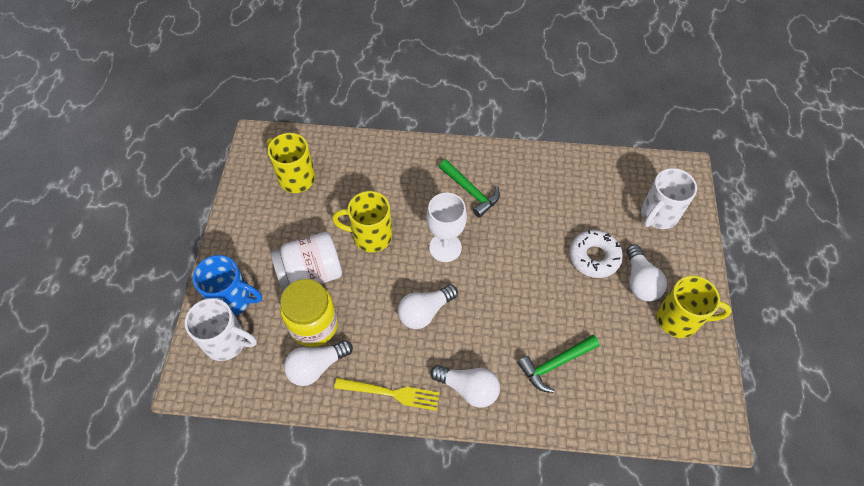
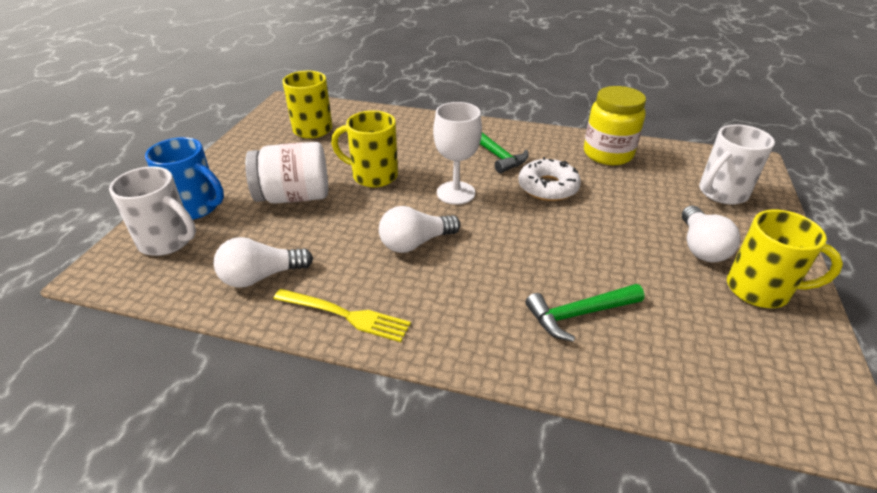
camera: 10 degrees right, 20 degrees down
(314, 325) = (276, 239): yellow jar -> yellow jar (608, 154)
(468, 388) = (451, 324): white light bulb -> none
(594, 257) = (639, 219): white donut -> white donut (548, 187)

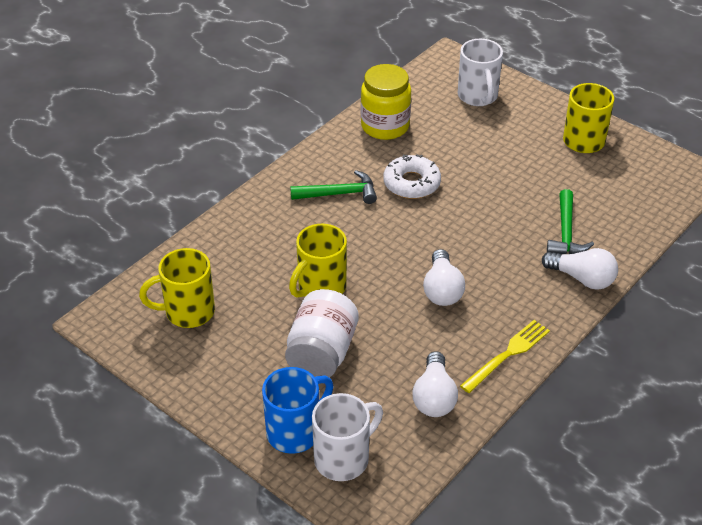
camera: 65 degrees left, 5 degrees up
(455, 193) = (385, 242): white goblet -> none
(700, 247) = (531, 142): white light bulb -> white light bulb (582, 278)

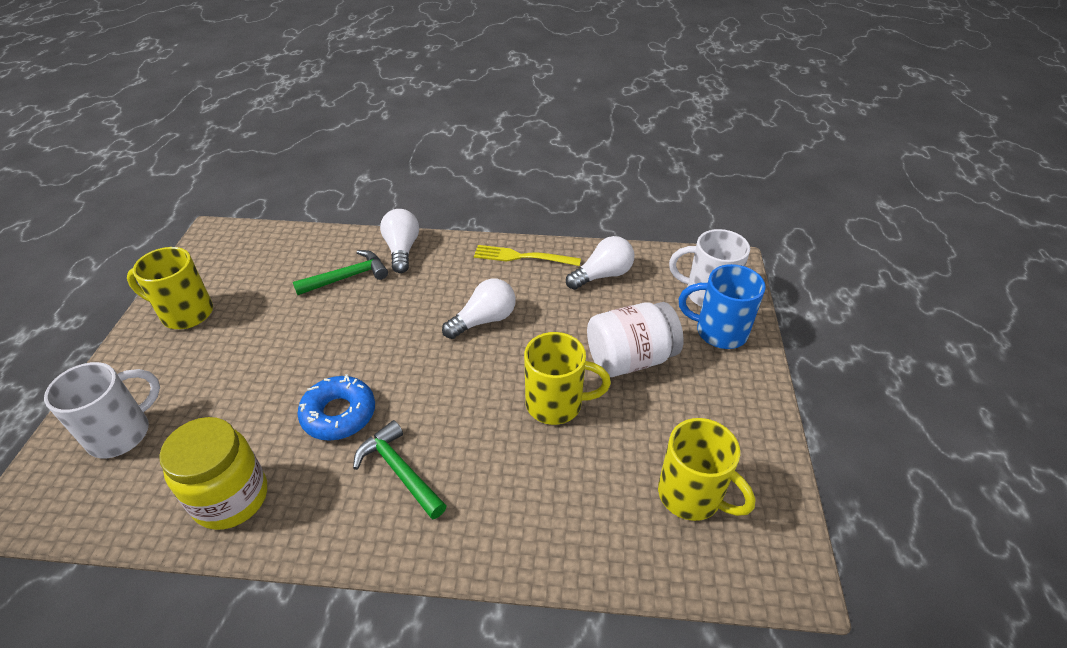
camera: 125 degrees left, 0 degrees up
(411, 183) = (339, 414): white donut -> blue donut

